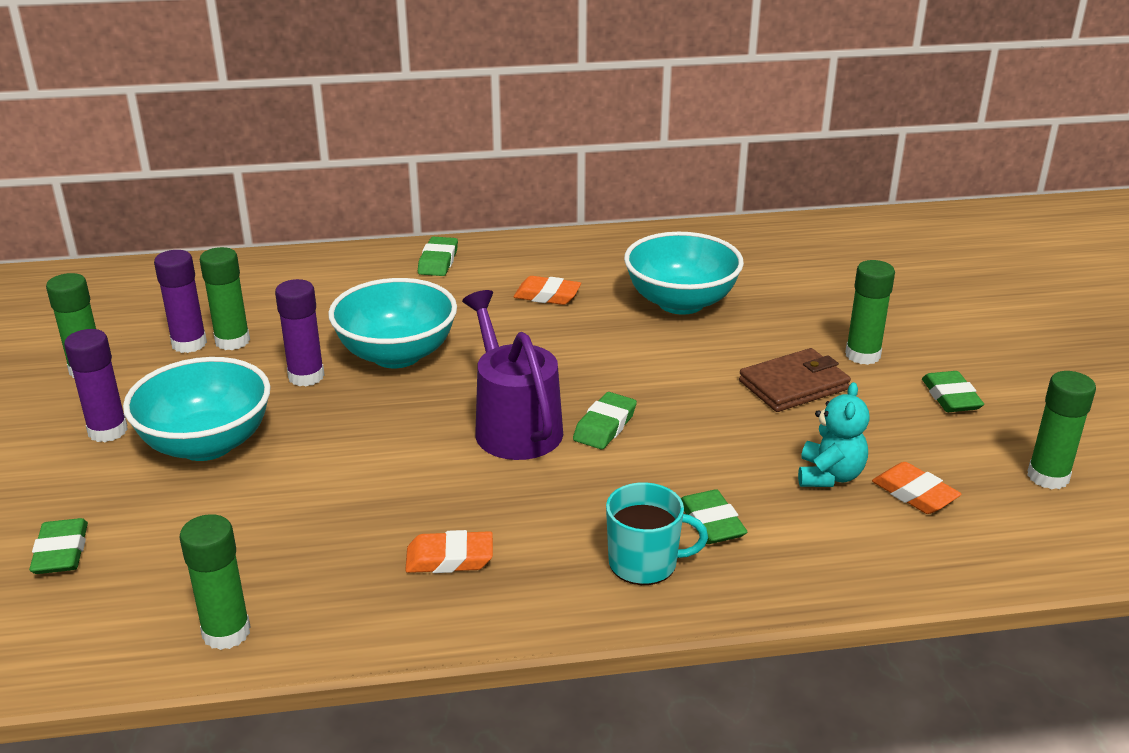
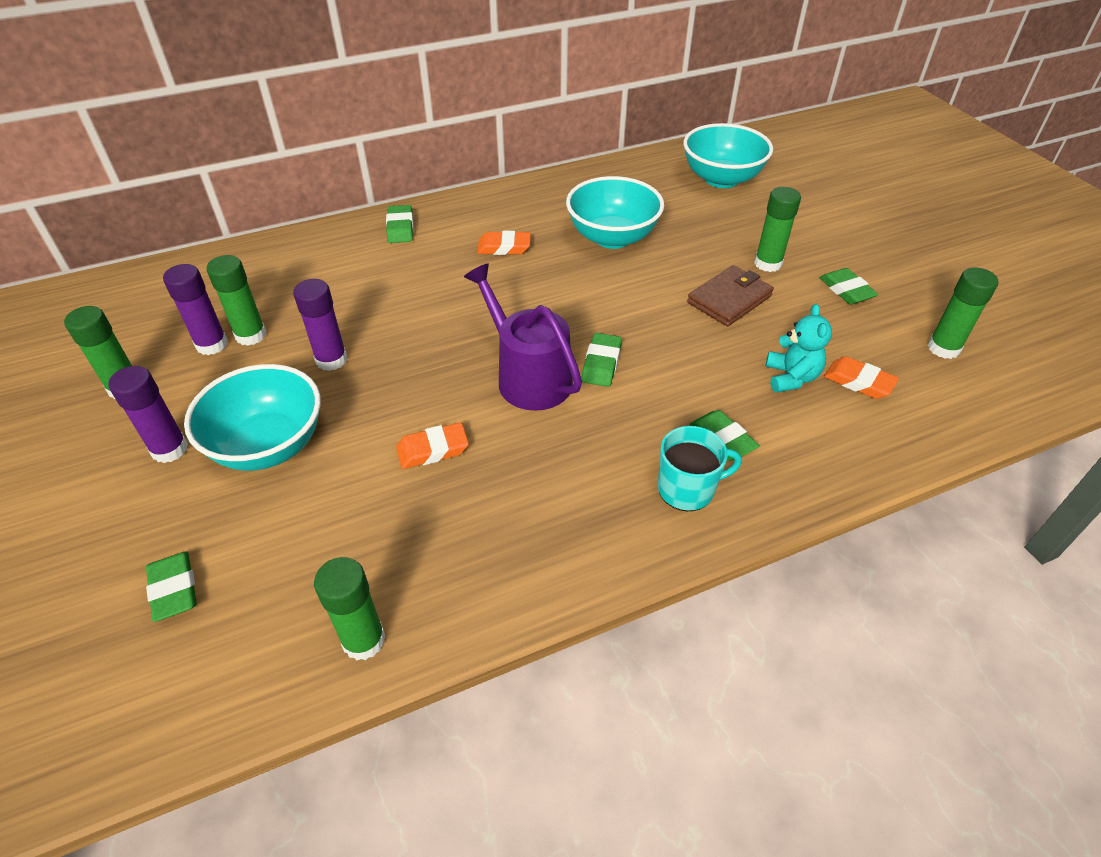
camera: 15 degrees left, 15 degrees up
(397, 355) = (402, 325): turquoise bowl -> turquoise bowl (721, 179)
(449, 558) = (528, 519): orange eraser -> orange eraser (433, 450)

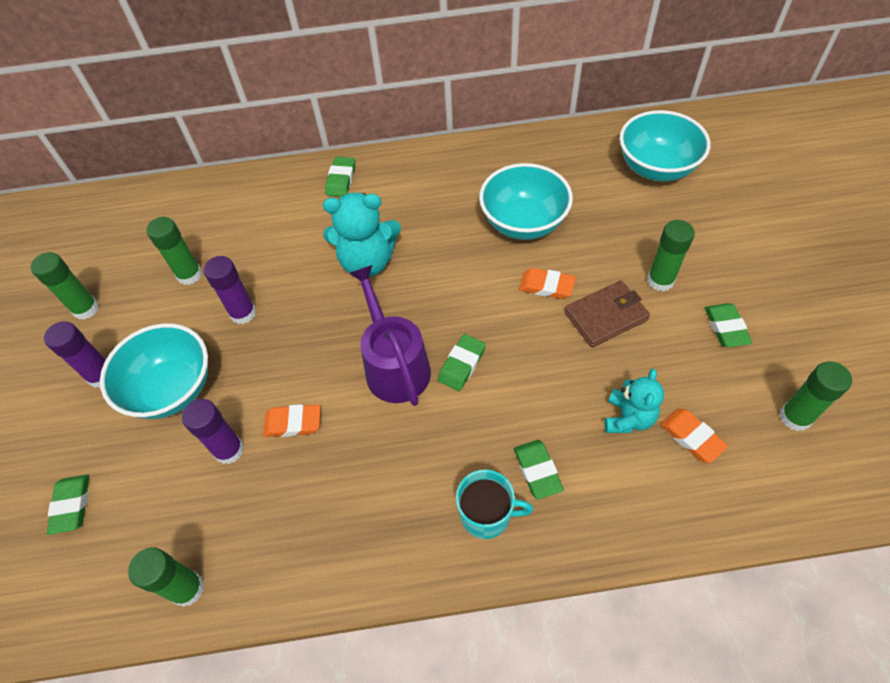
camera: 20 degrees right, 10 degrees up
(212, 344) = (158, 278): purple glue stick -> purple glue stick (229, 450)
(459, 293) = (367, 262): none -> turquoise teddy bear
(504, 247) = (422, 217): orange eraser -> orange eraser (546, 286)

